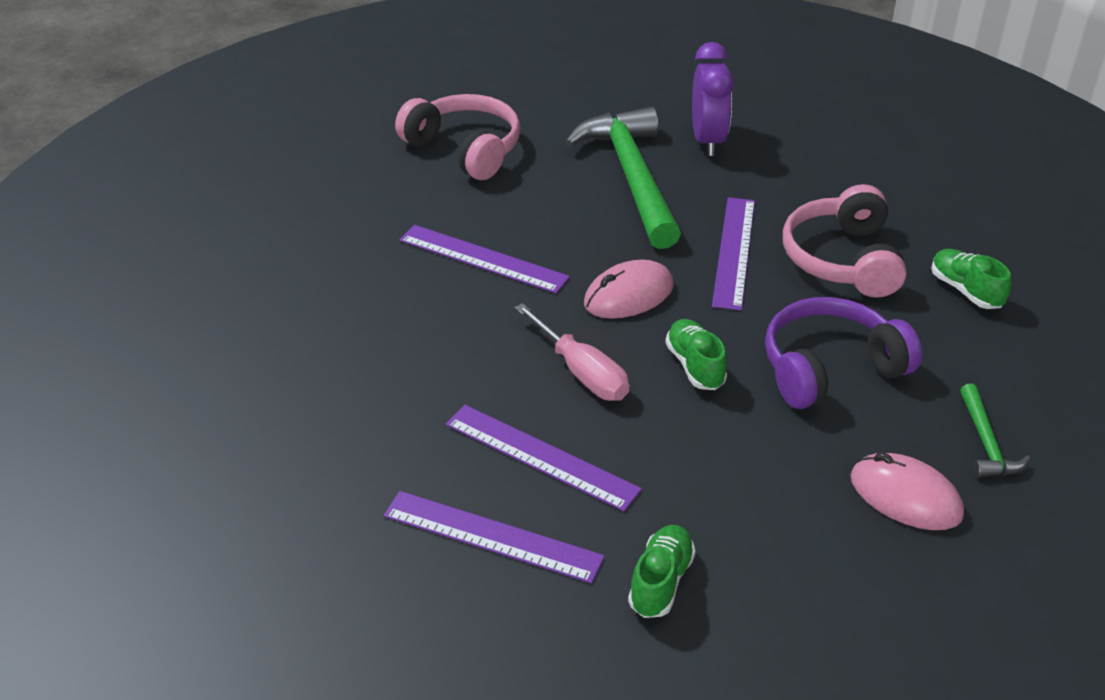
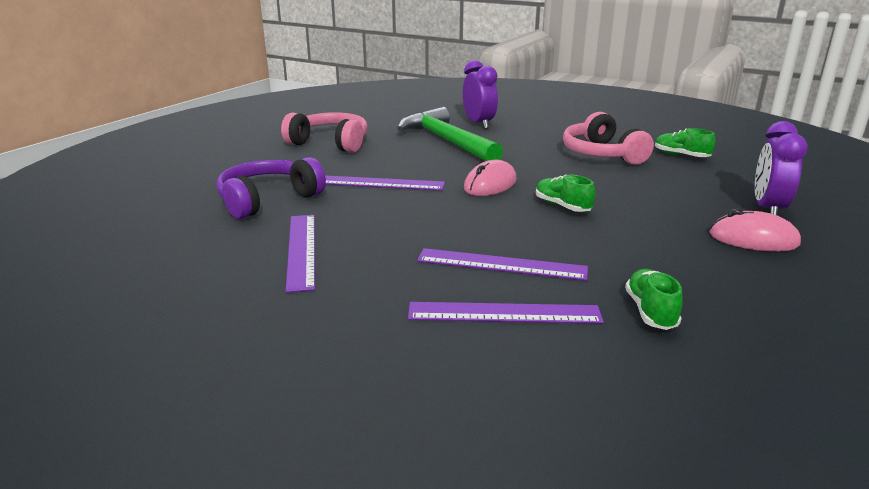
camera: 20 degrees left, 15 degrees down
(581, 372) = (491, 220): pink screwdriver -> none
(734, 252) = (537, 159): purple ruler -> purple ruler (301, 250)
(830, 368) = (644, 194): purple headphones -> purple headphones (268, 200)
(986, 442) = (767, 209): green hammer -> purple clock

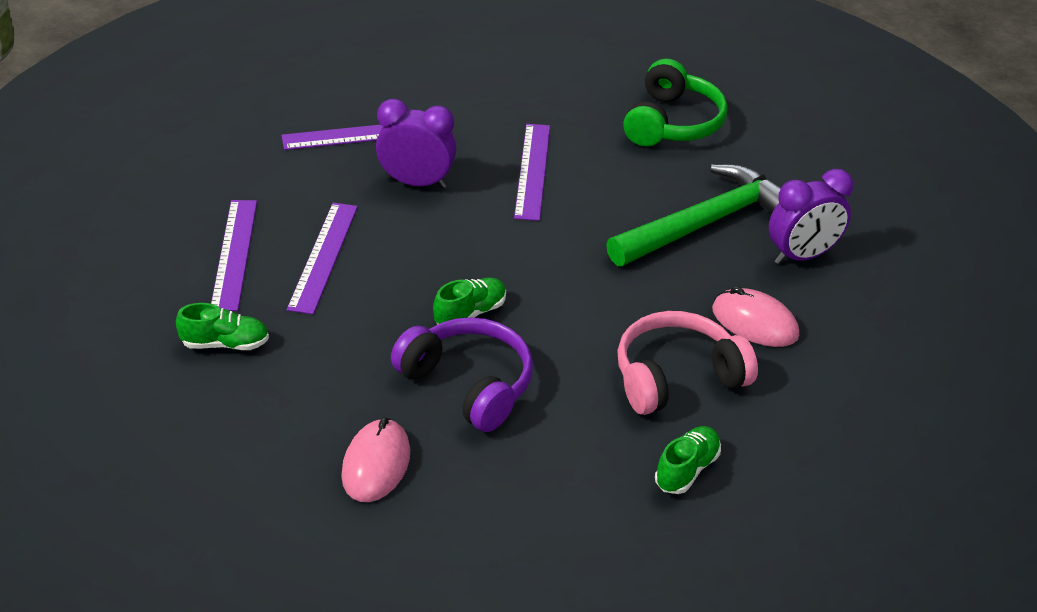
camera: 85 degrees right, 15 degrees up
(268, 200) = (477, 101): purple headphones -> purple headphones (468, 384)
(330, 143) = (672, 123): pink headphones -> green headphones
(490, 184) = (537, 258): pink mouse -> pink mouse (754, 322)
(767, 209) = (470, 509): purple clock -> purple clock (416, 183)

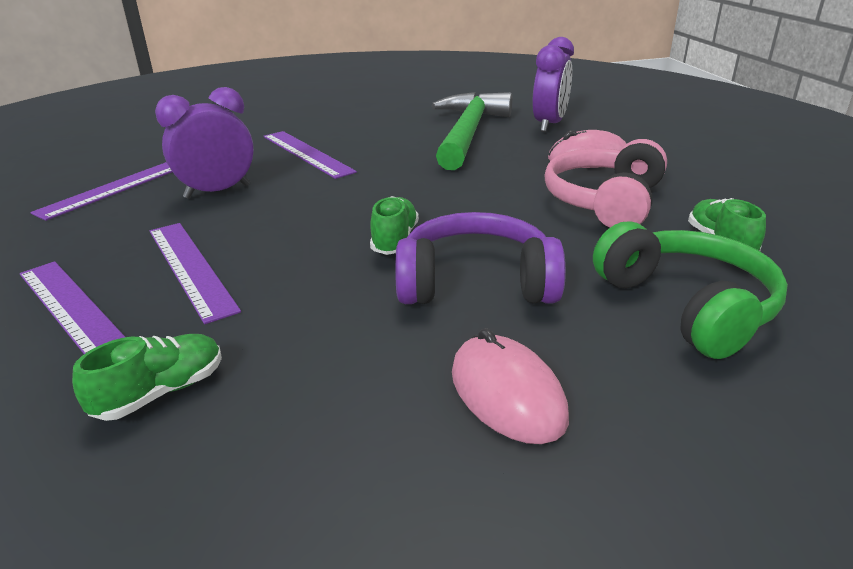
camera: 40 degrees left, 10 degrees down
(672, 123) = (365, 106): green headphones -> green headphones (687, 306)

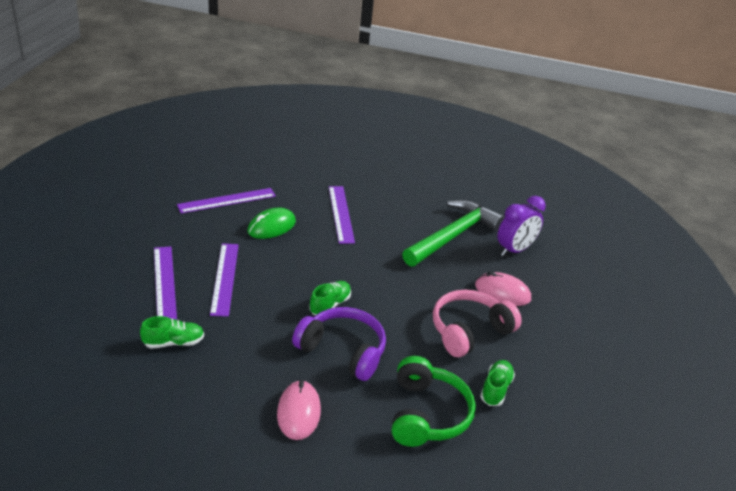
camera: 25 degrees right, 5 degrees up
(217, 191) = (271, 227): purple clock -> green mouse

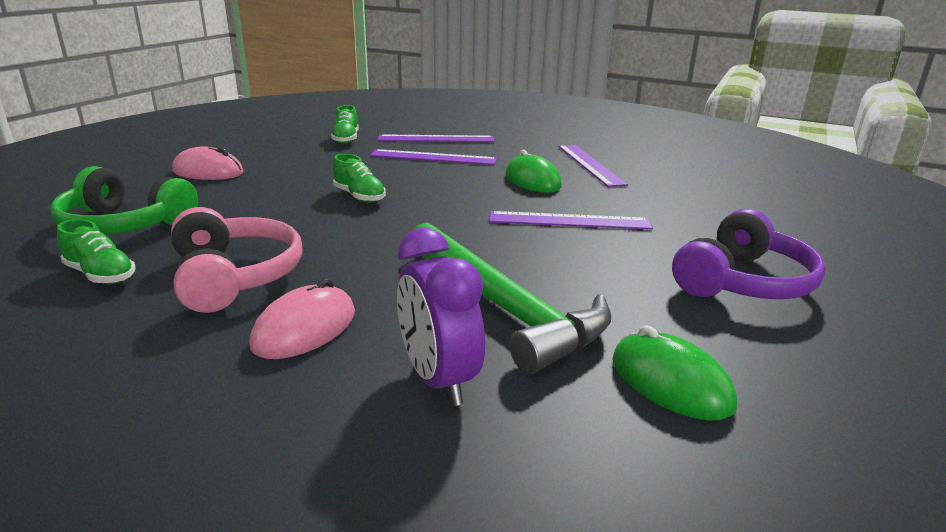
camera: 105 degrees right, 10 degrees down
(343, 351) = (274, 196): purple headphones -> purple headphones (743, 282)
(484, 198) = (670, 383): none -> green mouse

